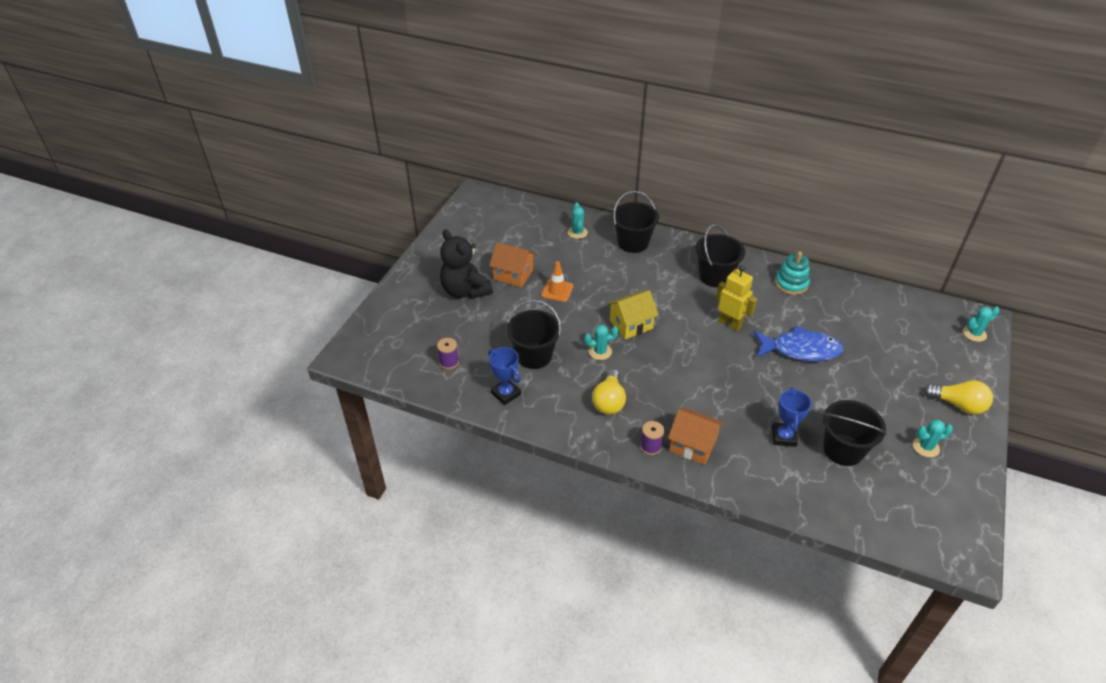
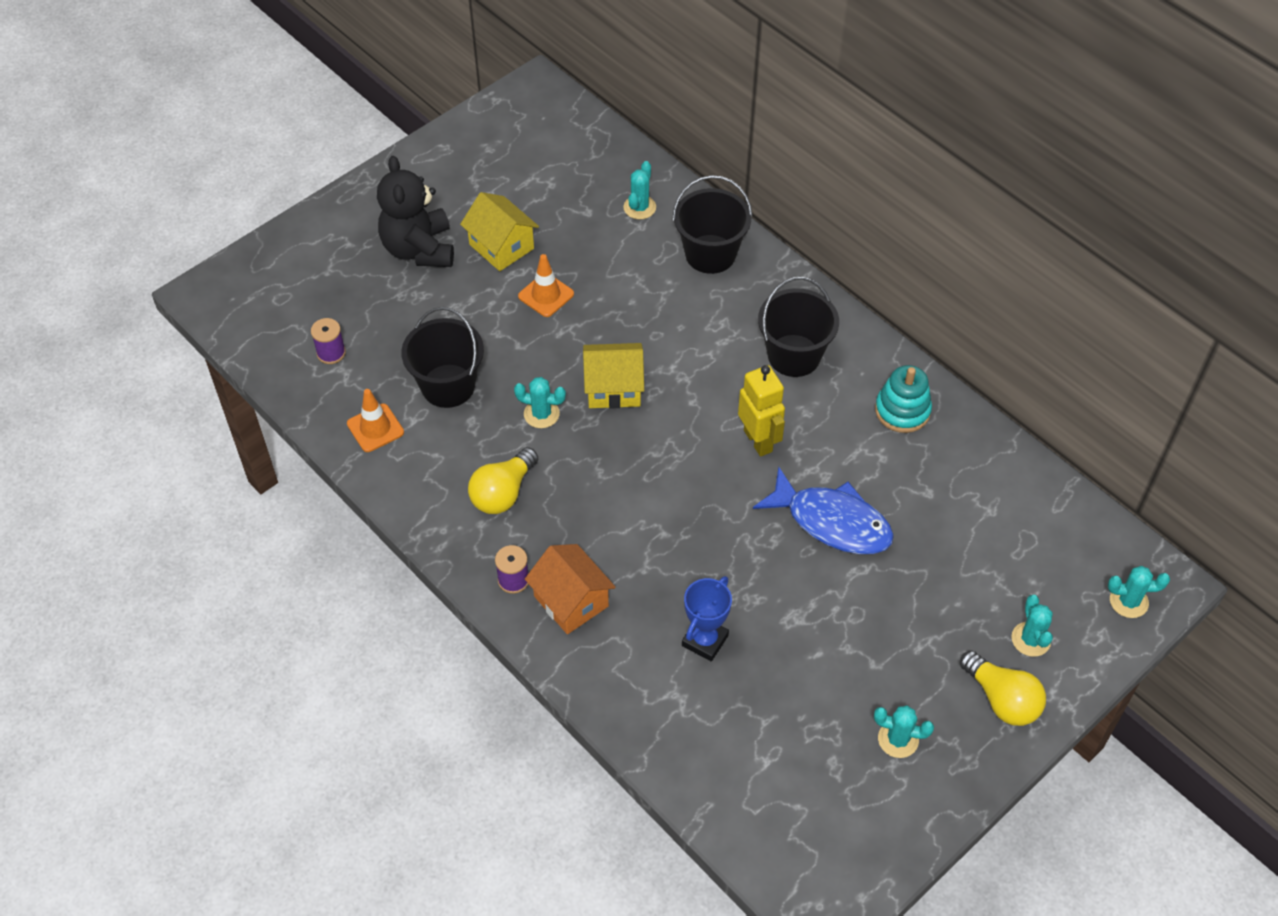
camera: 25 degrees right, 10 degrees up
(506, 394) = (375, 428): blue trophy -> orange traffic cone
(513, 274) = (501, 246): orange house -> yellow house
(843, 450) = (774, 693): black bucket -> none
(946, 369) = (1031, 639): none -> turquoise cactus

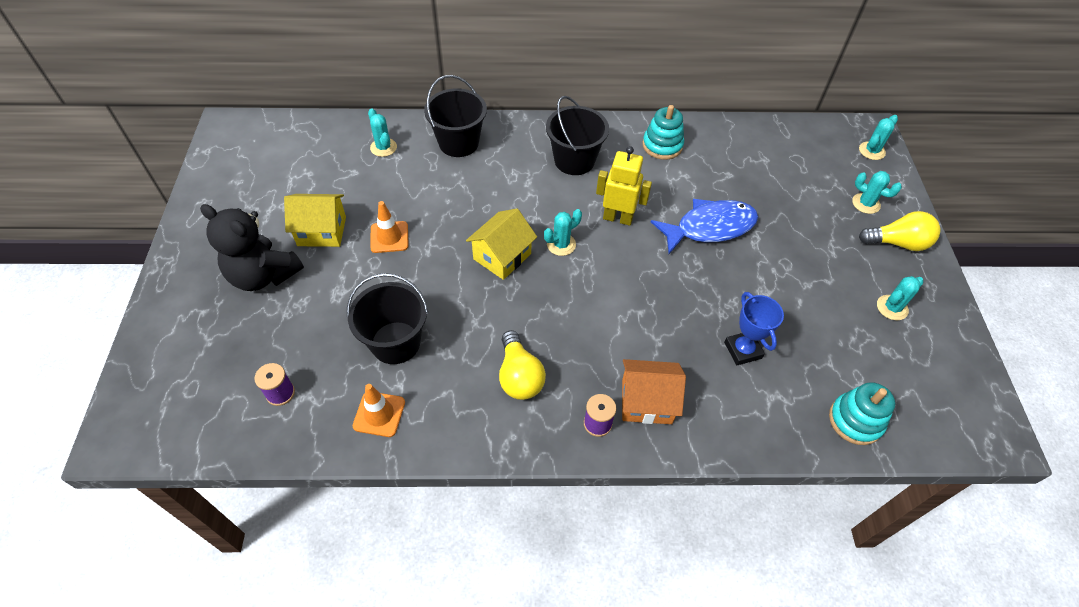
camera: 50 degrees left, 0 degrees up
(541, 414) = (479, 308): turquoise cactus -> turquoise cactus (561, 244)
(717, 777) = (855, 420): none -> turquoise stacking toy

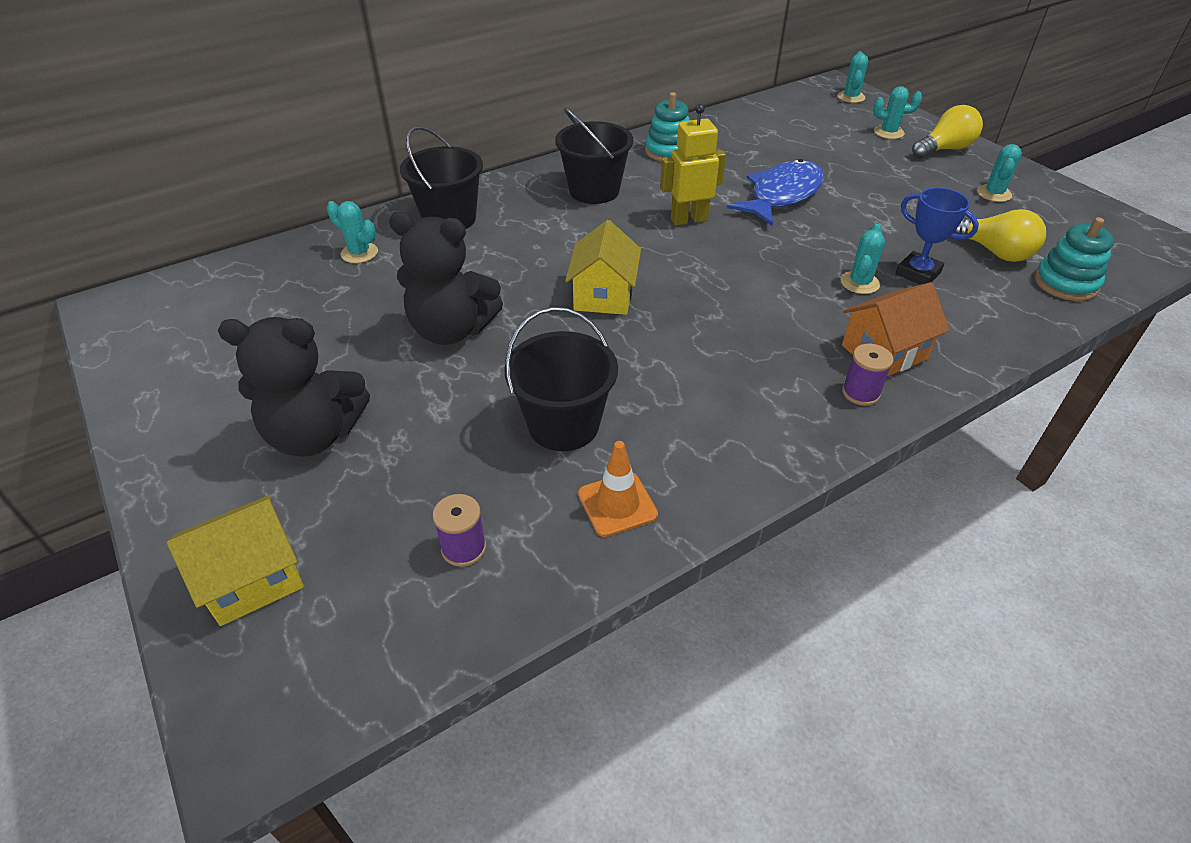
camera: 30 degrees left, 10 degrees down
(322, 231) = (355, 358): yellow house -> yellow house (253, 578)
(389, 237) = (451, 330): orange traffic cone -> black teddy bear
(519, 376) = (737, 390): yellow light bulb -> yellow light bulb (993, 252)
(561, 244) = (655, 261): turquoise cactus -> turquoise cactus (859, 283)

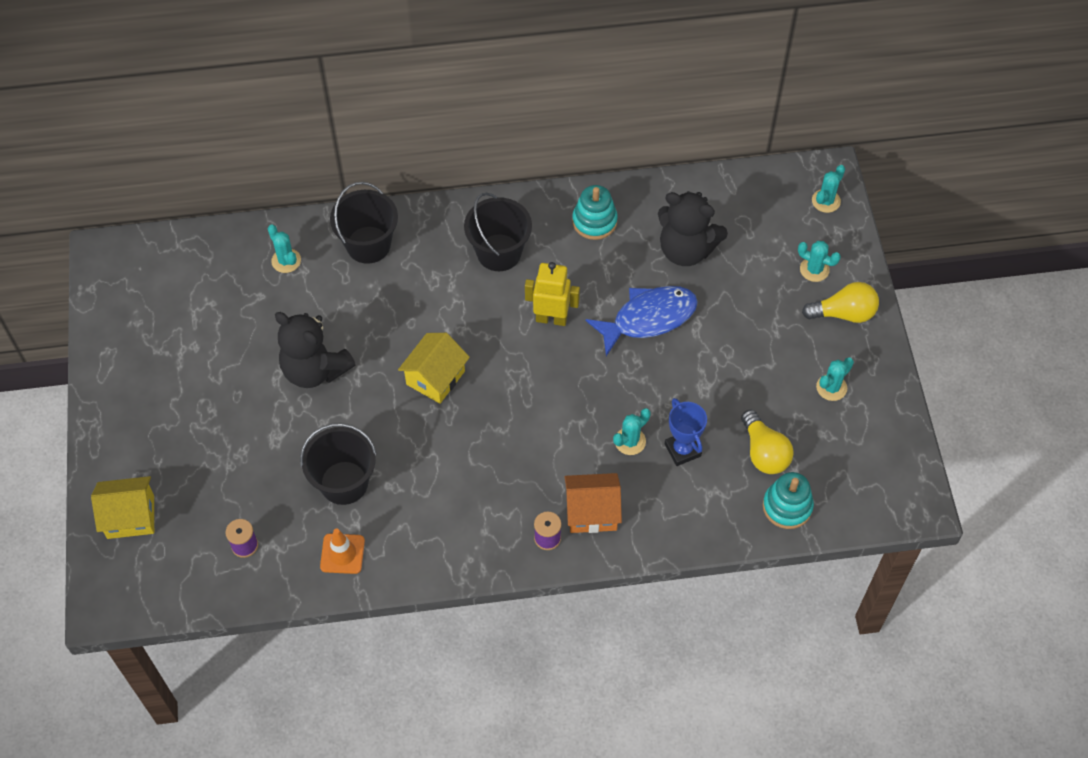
camera: 25 degrees right, 15 degrees up
(315, 435) = (195, 428): black teddy bear -> black teddy bear (686, 250)

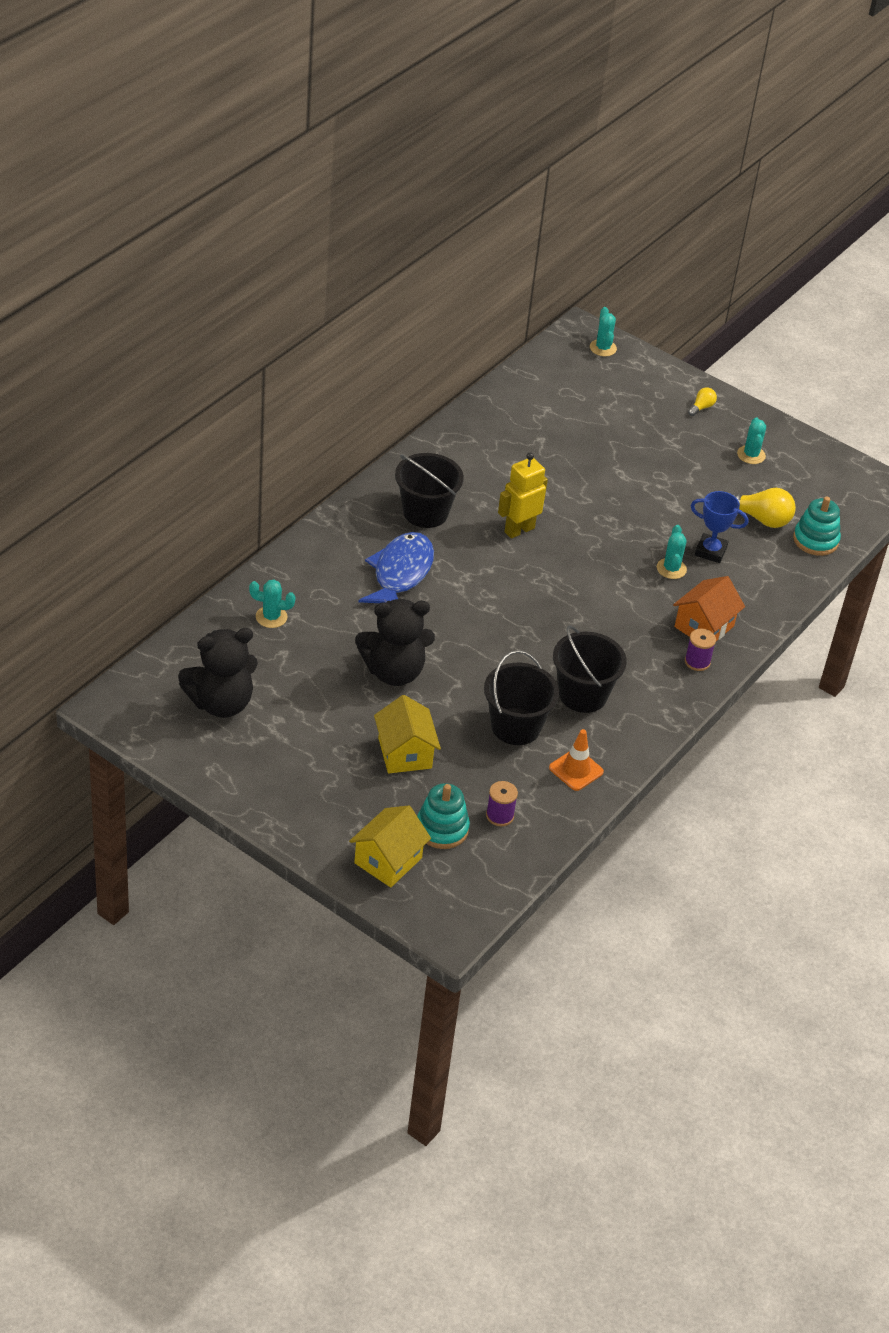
camera: 50 degrees left, 15 degrees down
(368, 245) = (321, 567): black bucket -> black bucket (583, 694)
(435, 378) = (489, 618): yellow house -> yellow house (405, 753)
(594, 221) = (466, 452): turquoise stacking toy -> turquoise stacking toy (442, 829)
(648, 318) = (583, 488): blue fish -> blue fish (400, 573)
(686, 250) = (552, 431): black teddy bear -> black teddy bear (221, 703)
(814, 269) = (649, 393): turquoise cactus -> none
(843, 313) = (701, 407): yellow light bulb -> yellow light bulb, size x0.53

